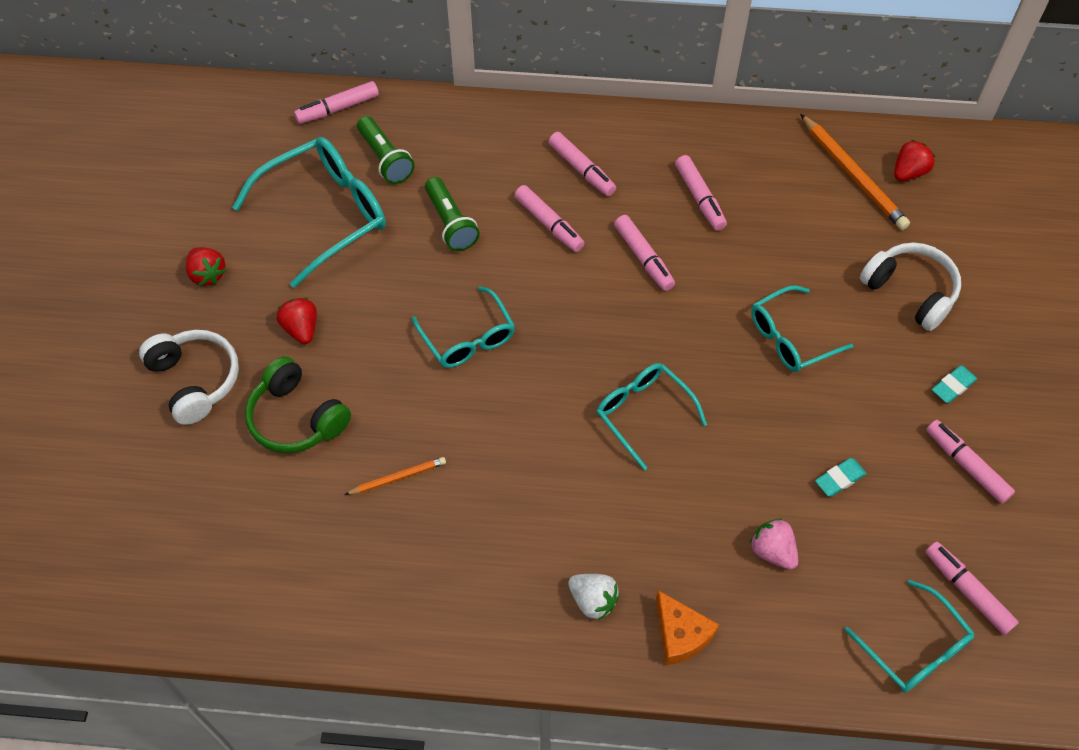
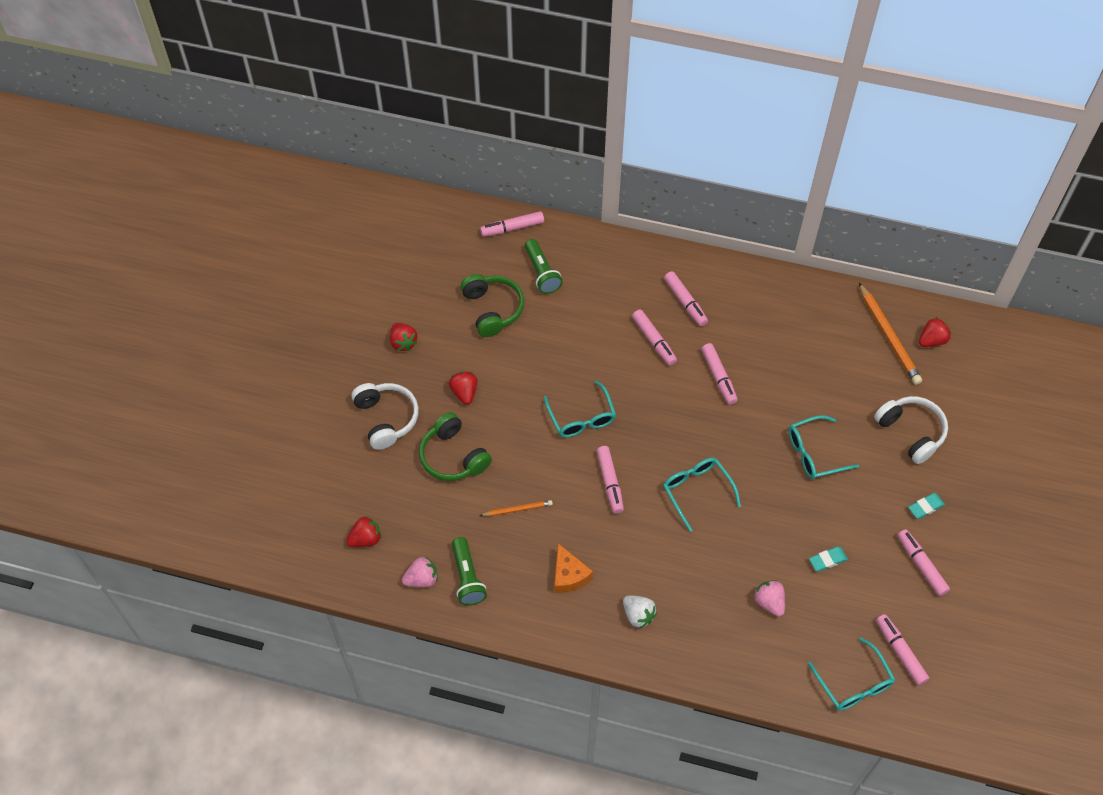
camera: 10 degrees right, 0 degrees up
(183, 555) = (365, 539): none -> red strawberry
(273, 600) = (422, 579): none -> pink strawberry
(325, 214) = (492, 309): turquoise glasses -> green headphones
(451, 223) = (582, 330): green flashlight -> green flashlight (467, 577)
(680, 634) = (694, 647): orange cheese -> orange cheese (569, 575)
(699, 198) = (769, 337): pink marker -> pink marker (610, 482)

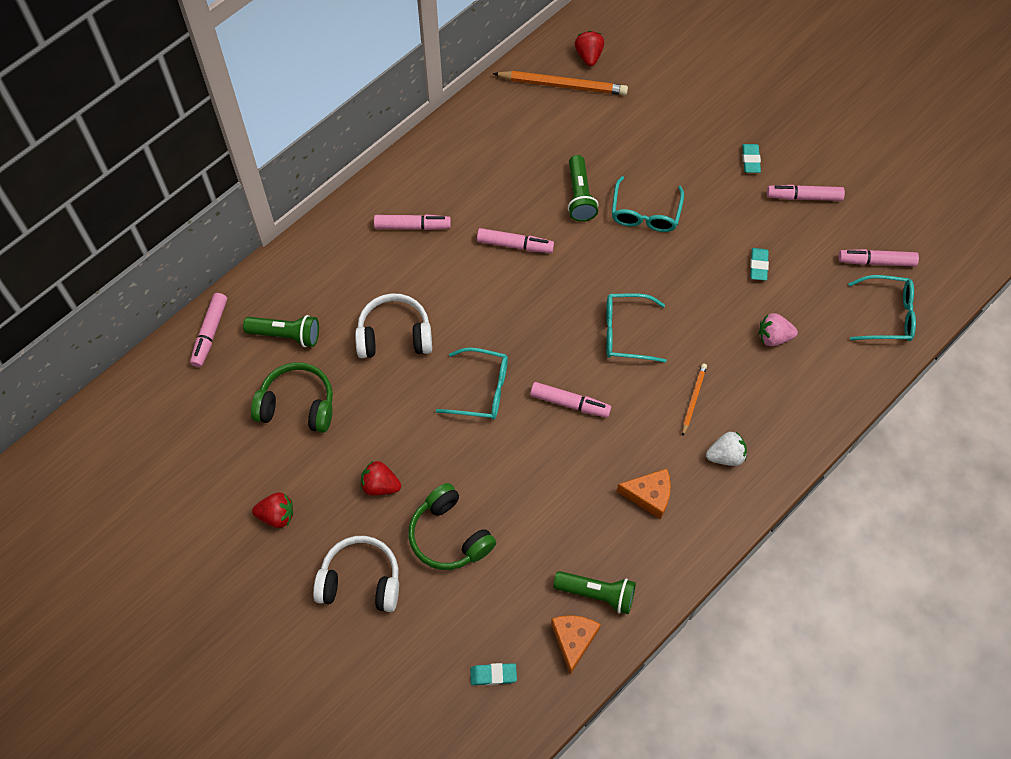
camera: 60 degrees left, 5 degrees up
(365, 539) = (493, 675): red strawberry -> turquoise eraser
(422, 579) = (573, 640): pink strawberry -> orange cheese
(453, 456) = (449, 536): green headphones -> green headphones turned 60 degrees clockwise
(517, 509) = (548, 505): orange pencil -> orange pencil (693, 399)
(654, 341) = (437, 277): pink marker -> none
(795, 399) = (580, 196): none -> green flashlight
(911, 432) = (671, 127): white headphones -> white headphones (394, 335)

